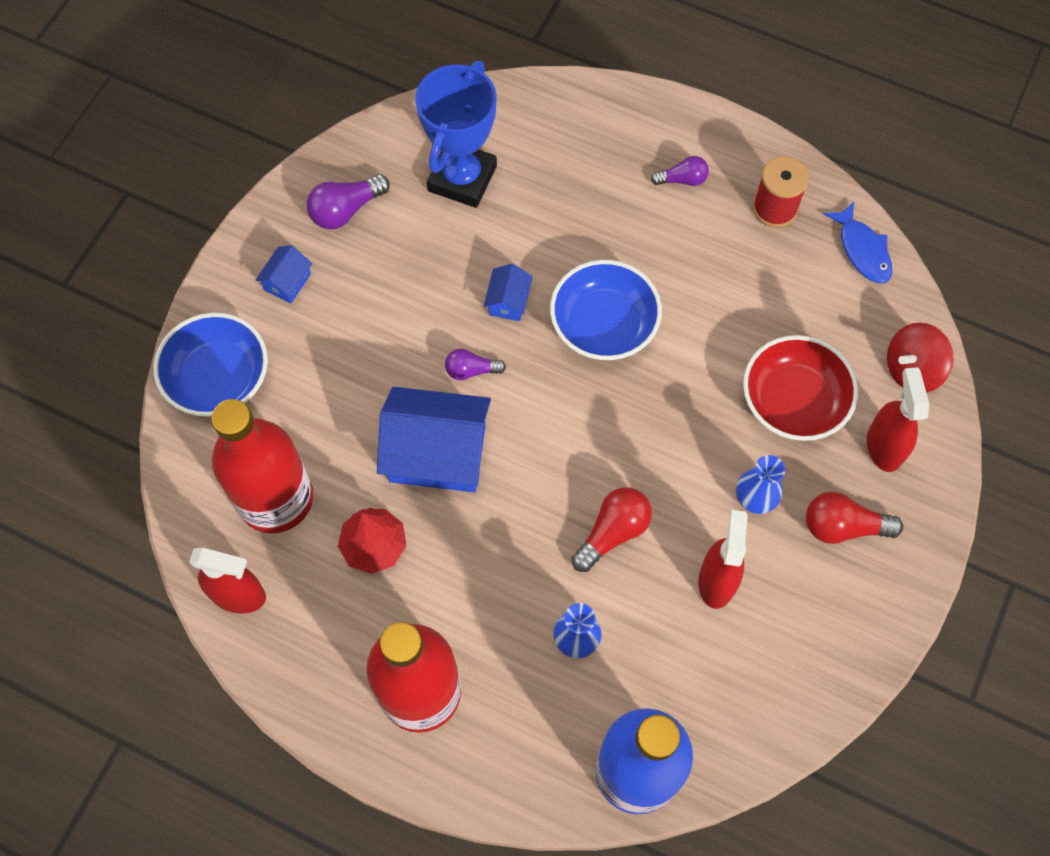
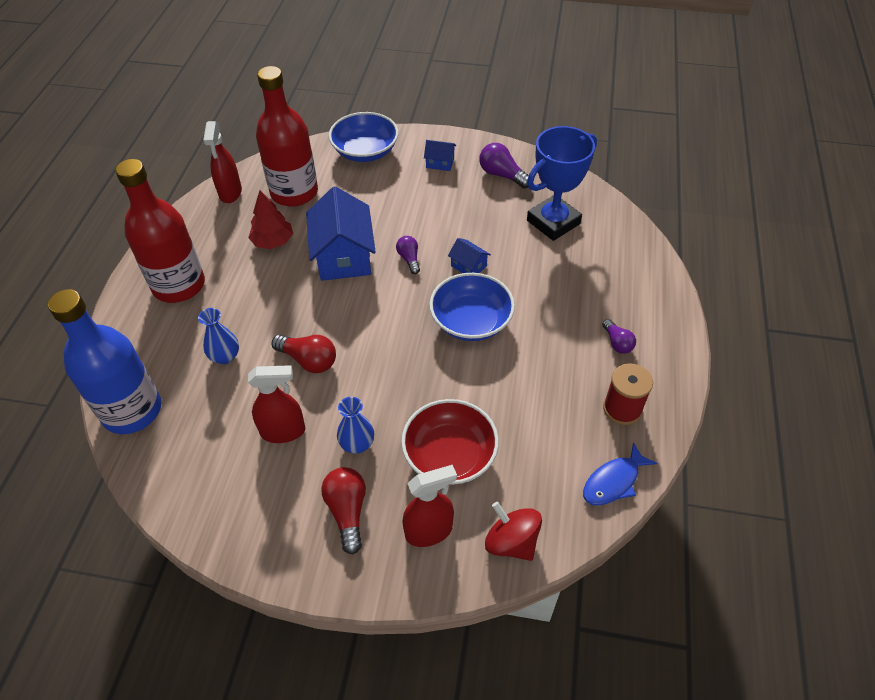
camera: 75 degrees right, 15 degrees down
(462, 178) = (553, 222): blue trophy -> blue trophy turned 45 degrees counterclockwise
(508, 301) = (468, 266): blue house -> blue house turned 45 degrees clockwise

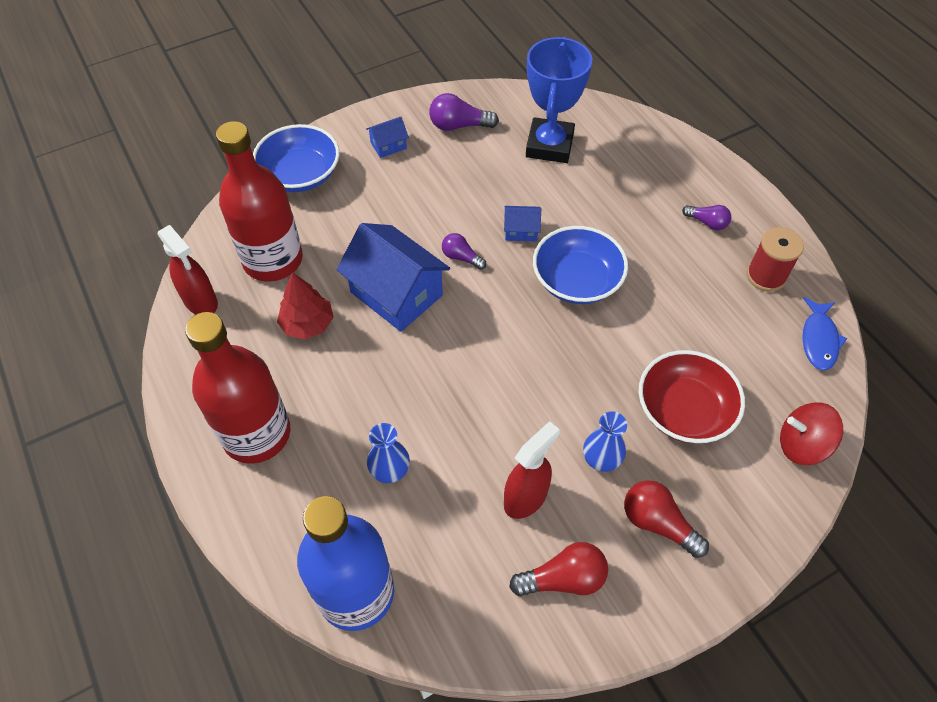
camera: 40 degrees left, 5 degrees up
(309, 360) = (475, 416): red light bulb -> red light bulb (563, 579)
(429, 531) = (736, 486): red spray bottle -> none

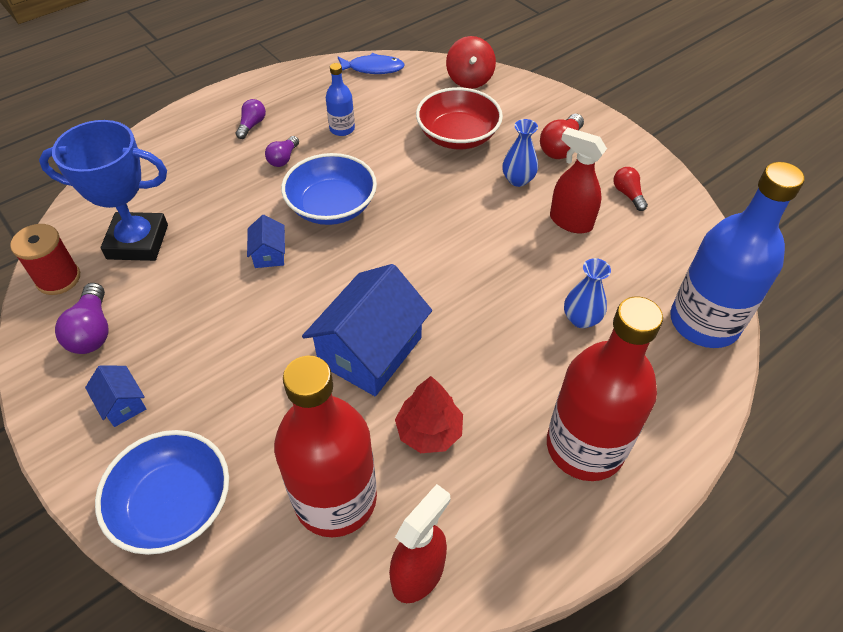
camera: 100 degrees left, 5 degrees down
(461, 257) = (311, 300): purple light bulb -> purple light bulb (283, 159)
(563, 579) = (627, 194): red light bulb -> red light bulb, size x0.64
(699, 299) = (342, 129): none -> blue bottle
(766, 276) = (312, 93): red spool -> red spool (58, 279)

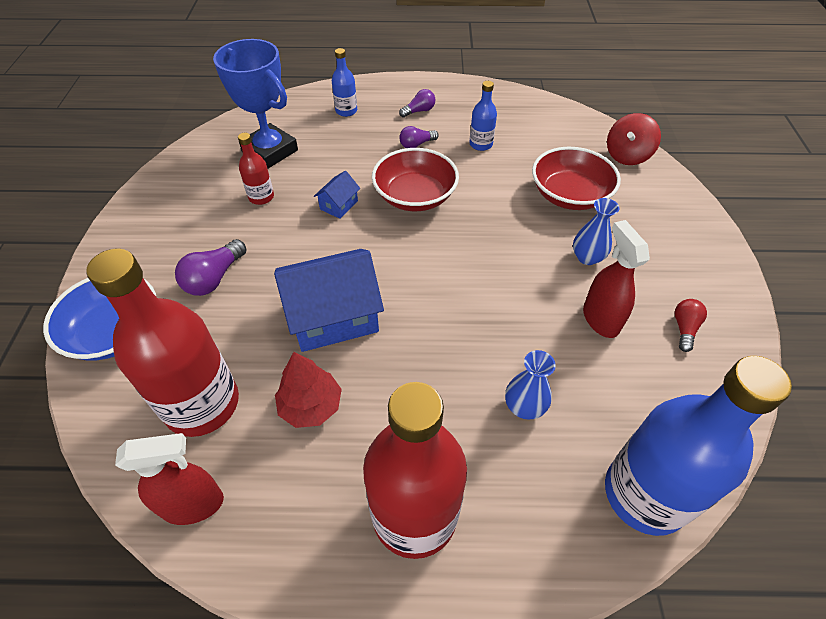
camera: 40 degrees right, 0 degrees up
(58, 279) = (205, 149): red spool -> none
(92, 331) = (189, 192): purple light bulb -> purple light bulb (214, 278)
(122, 404) = (157, 248): blue house -> none
(176, 160) = (346, 111): none -> blue bottle
(181, 290) = (261, 197): none -> red bottle
(332, 206) = (415, 196): blue bowl -> red bowl
(373, 68) = (551, 111): blue fish -> none
(561, 147) = (657, 252): red light bulb -> none

